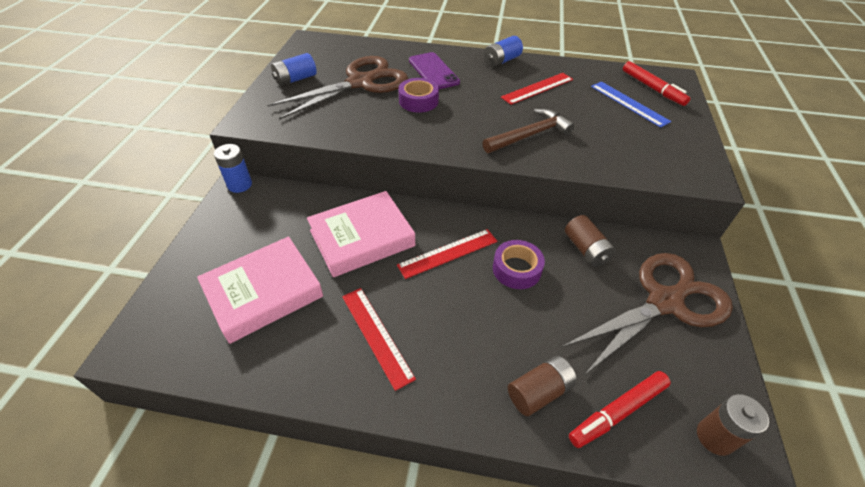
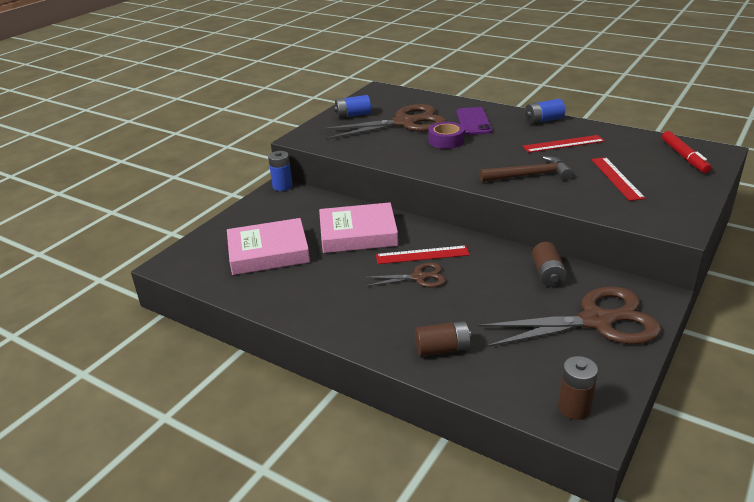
camera: 25 degrees right, 15 degrees down
(376, 335) = (336, 292): red ruler -> red ruler (616, 178)
(460, 287) = (419, 277): none -> brown scissors
(516, 269) = (474, 275): purple tape -> none
(618, 412) = (500, 374): red marker -> none
(629, 103) = (648, 165): blue ruler -> none

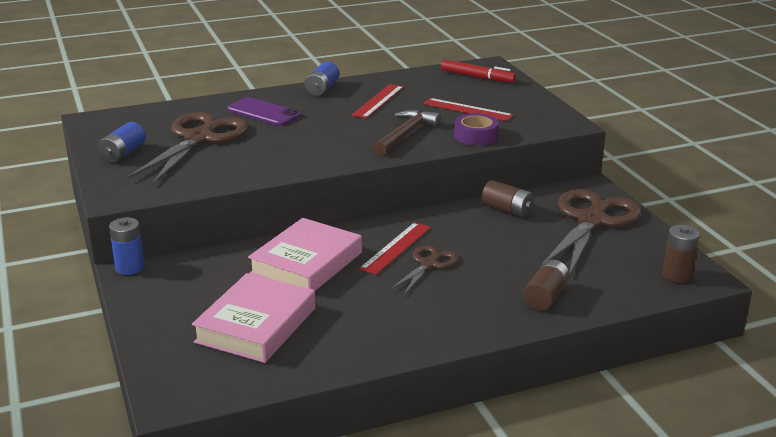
camera: 55 degrees left, 5 degrees down
(446, 141) = (276, 137): purple tape -> purple tape (476, 136)

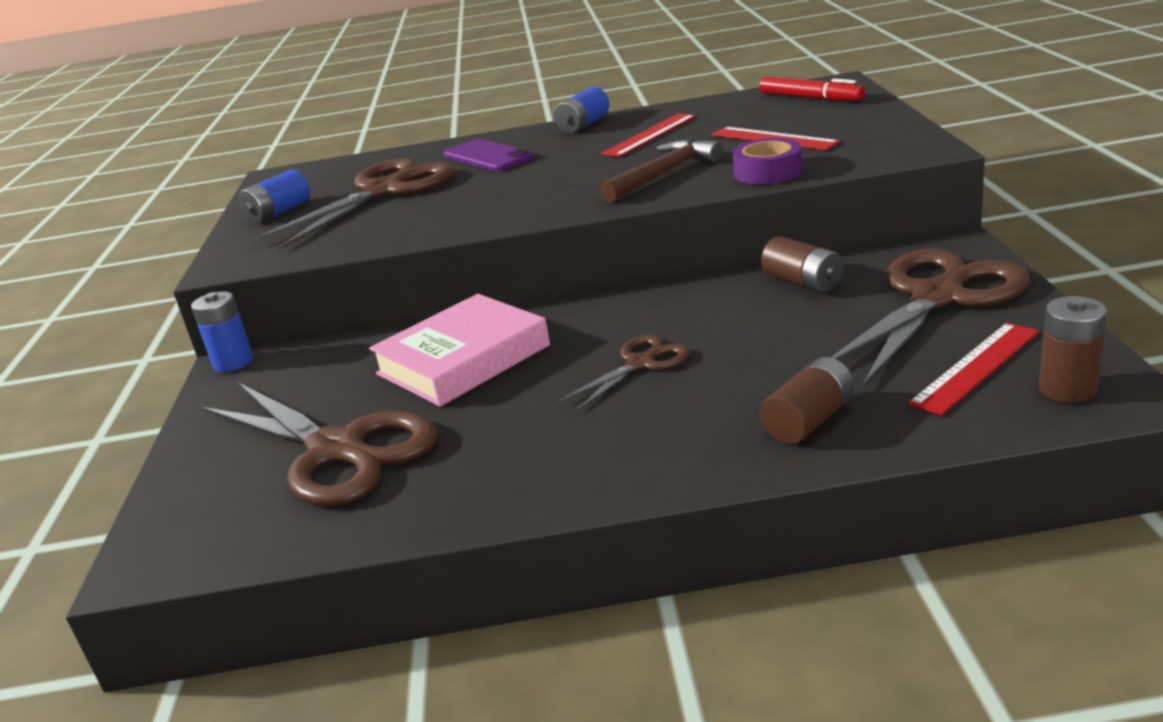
camera: 20 degrees right, 0 degrees up
(256, 325) = (338, 450): pink book -> brown scissors
(396, 248) = (604, 338): red ruler -> red ruler (976, 367)

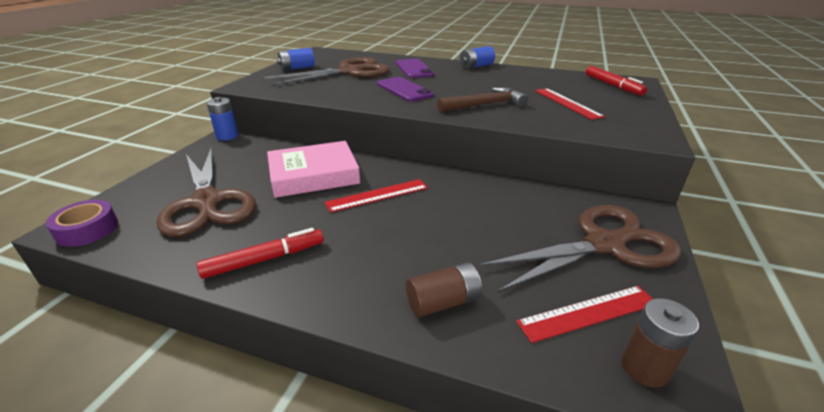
camera: 20 degrees right, 5 degrees up
(514, 190) = (404, 90): none -> purple phone
(526, 473) = (264, 259): none -> red marker
(640, 363) = (391, 215): brown scissors -> none
(650, 135) = (502, 81): red ruler -> red ruler (377, 195)
(767, 172) = (543, 122): purple tape -> purple tape (87, 229)
(802, 282) = (528, 199): brown battery -> none

